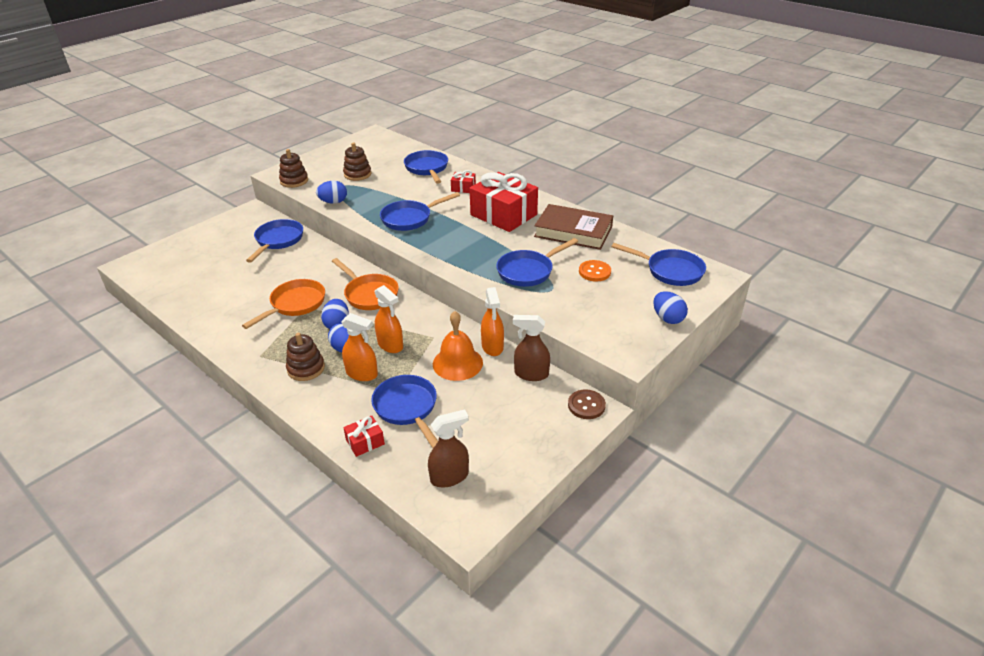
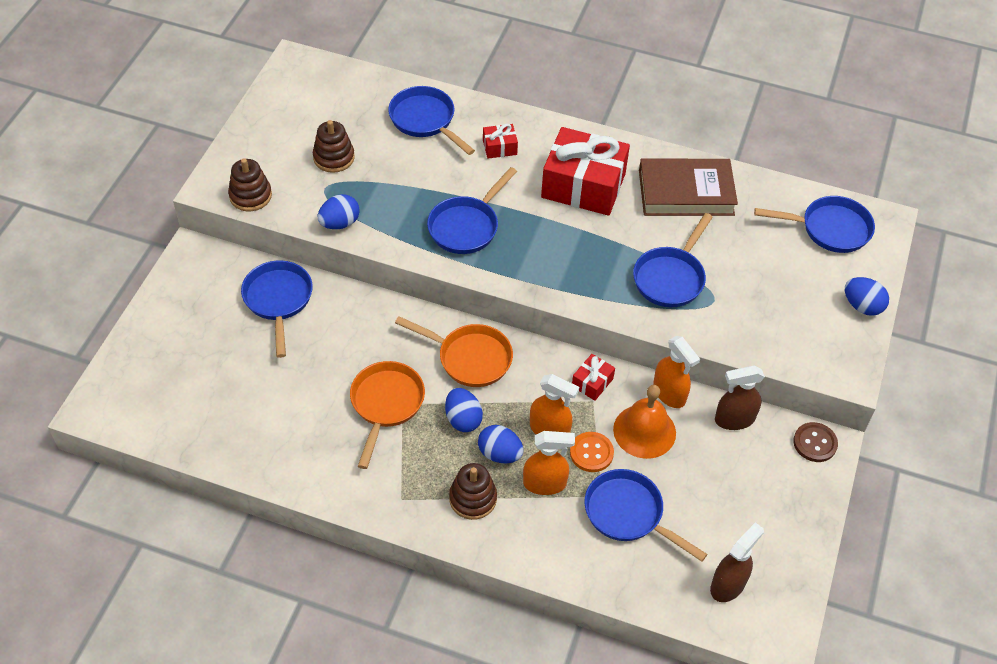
camera: 25 degrees left, 15 degrees up
(365, 442) = (611, 574): red gift -> red gift (592, 382)
(594, 272) = (747, 256): orange button -> orange button (591, 453)

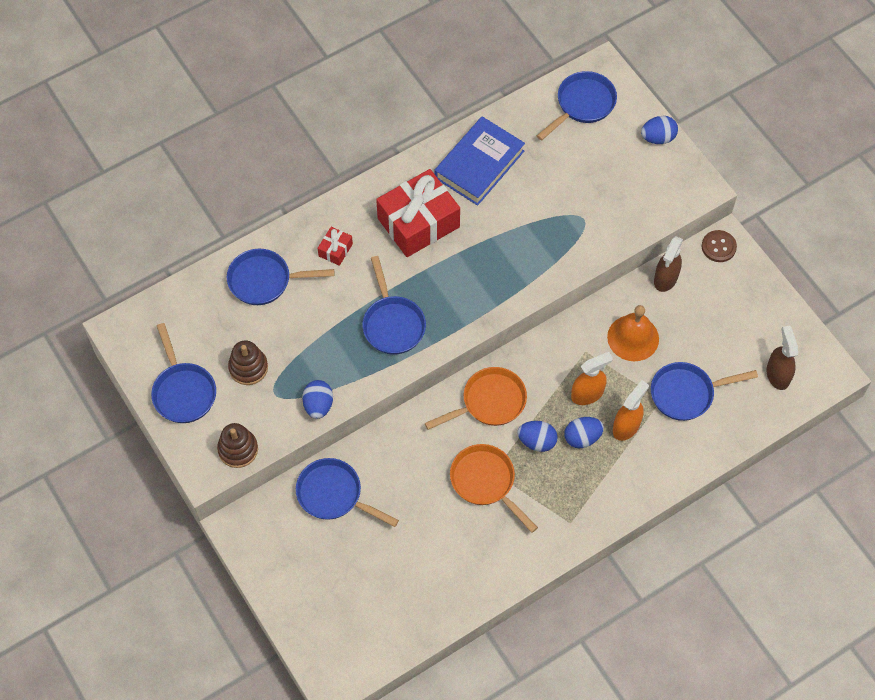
camera: 50 degrees left, 10 degrees up
(473, 498) = (604, 478): brown stacking toy -> none
(591, 453) = (624, 382): orange button -> none
(592, 382) = (570, 340): red gift -> none
(669, 394) = (616, 301): orange spray bottle -> none
(671, 277) = (544, 230): blue pan -> blue pan (183, 391)
(686, 192) = (479, 164): brown book -> blue book

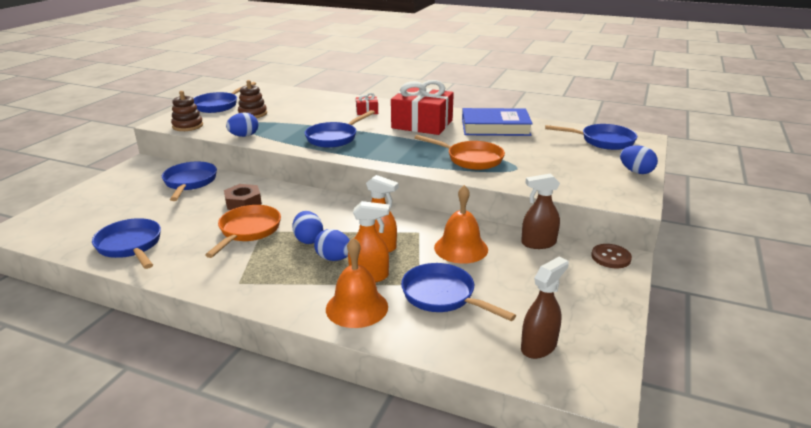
camera: 55 degrees right, 35 degrees down
(265, 280) = (320, 103): blue pan -> blue pan (131, 246)
(421, 463) = (243, 202): none -> brown nut
(489, 402) = (324, 209): orange pan -> orange pan (470, 159)
(661, 457) = (357, 307): none -> orange bell

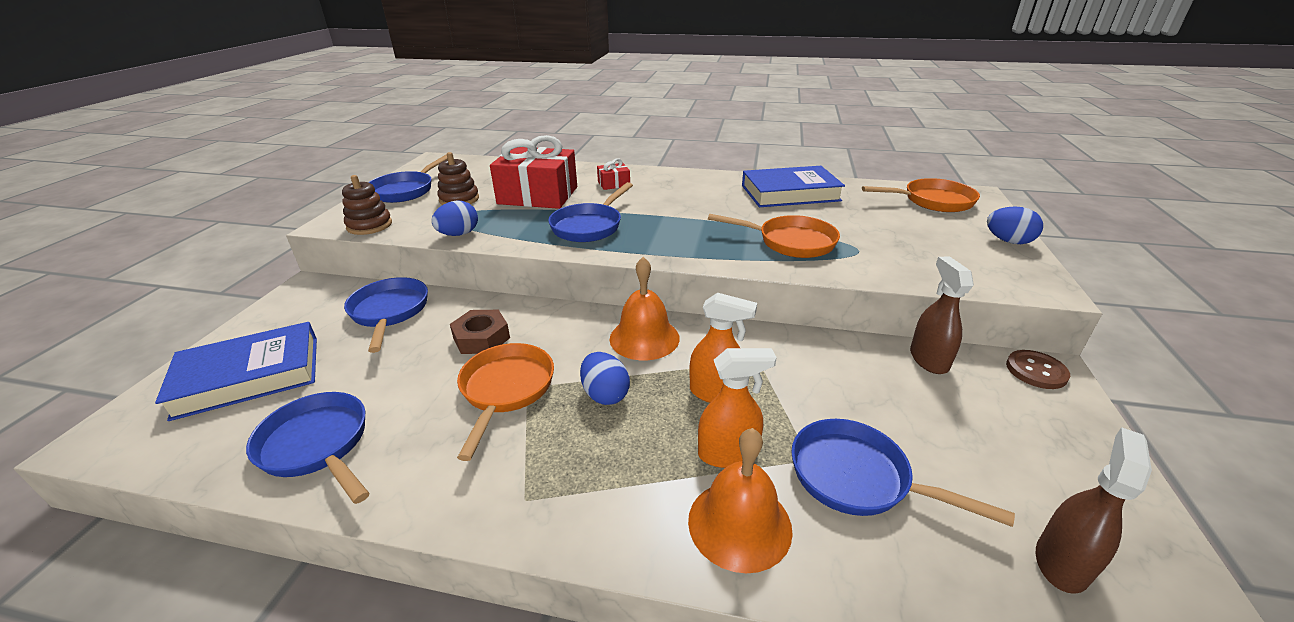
camera: 10 degrees left, 5 degrees up
(98, 208) = (249, 376): none -> blue book
(334, 258) = (659, 426): blue egg -> none
(422, 124) = (695, 196): red gift -> red gift (538, 195)
(461, 248) = (831, 381): orange bell -> orange bell (644, 338)
(538, 243) = (928, 359): brown spray bottle -> brown spray bottle turned 105 degrees clockwise
(603, 141) = (932, 201): blue pan -> orange pan

